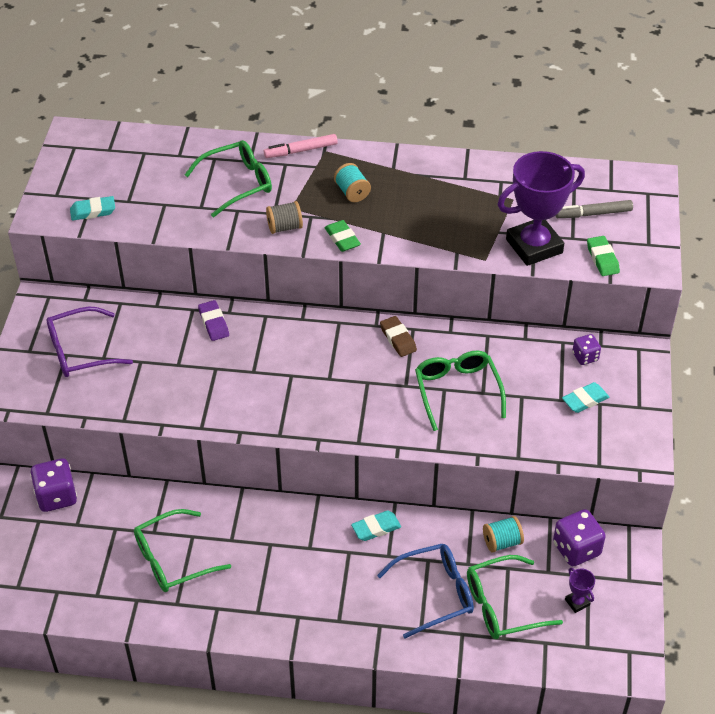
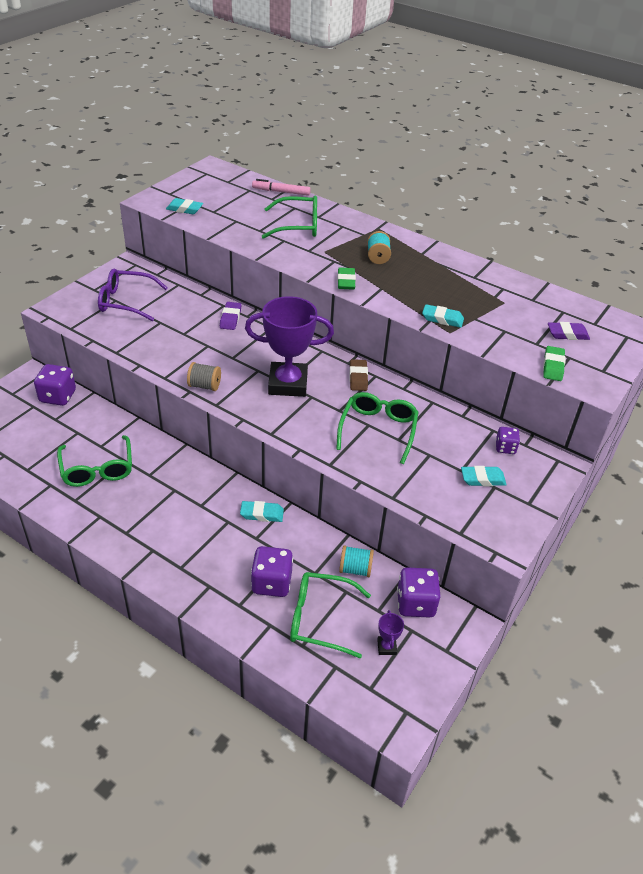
camera: 25 degrees right, 5 degrees down
(172, 559) = (97, 469): green glasses -> green glasses turned 105 degrees counterclockwise
(284, 227) = (309, 261): grey spool -> grey spool (204, 386)
(301, 151) = (360, 222): pink marker -> pink marker (281, 192)
(435, 593) = (271, 583): blue glasses -> purple dice
(468, 246) = (442, 319): none -> turquoise eraser
(534, 246) = (498, 338): purple trophy -> purple trophy (288, 384)
(593, 214) = (567, 334): grey marker -> purple eraser

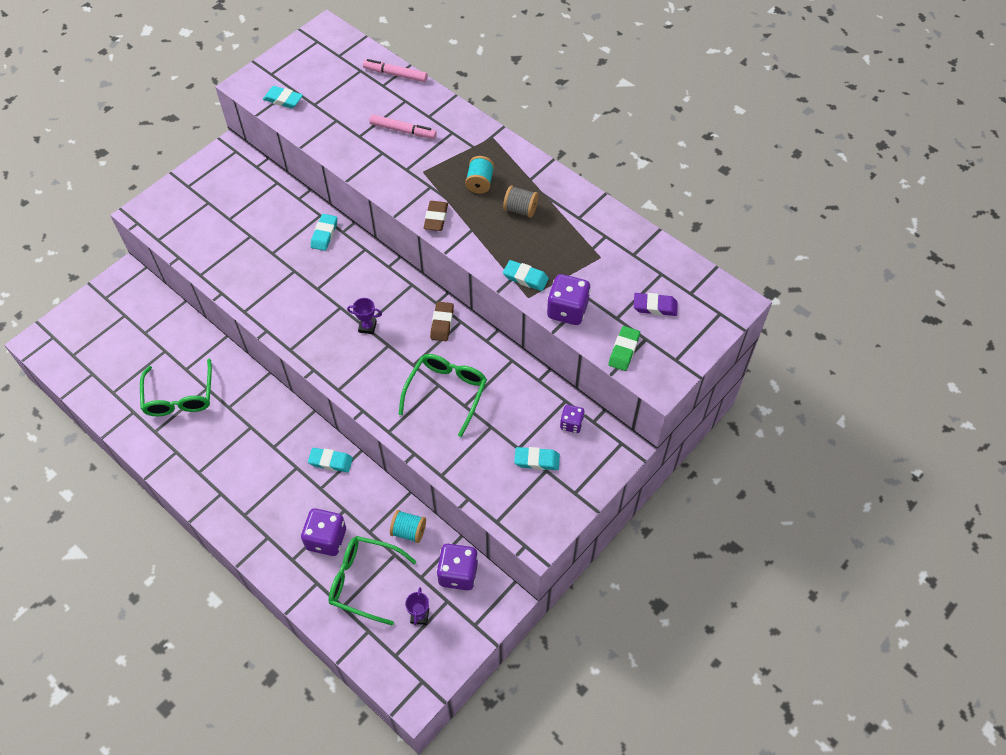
camera: 10 degrees right, 15 degrees up
(58, 396) = (150, 304): purple dice -> purple dice (567, 310)
(126, 301) = (218, 205): purple glasses -> none
(204, 386) = (282, 324): grey spool -> grey spool (520, 209)
(230, 318) = (324, 234): purple eraser -> turquoise eraser
(288, 384) = (367, 327): purple trophy -> purple trophy, size x0.40
(298, 226) = (403, 130): green glasses -> pink marker
(346, 281) = (436, 218): green eraser -> brown eraser

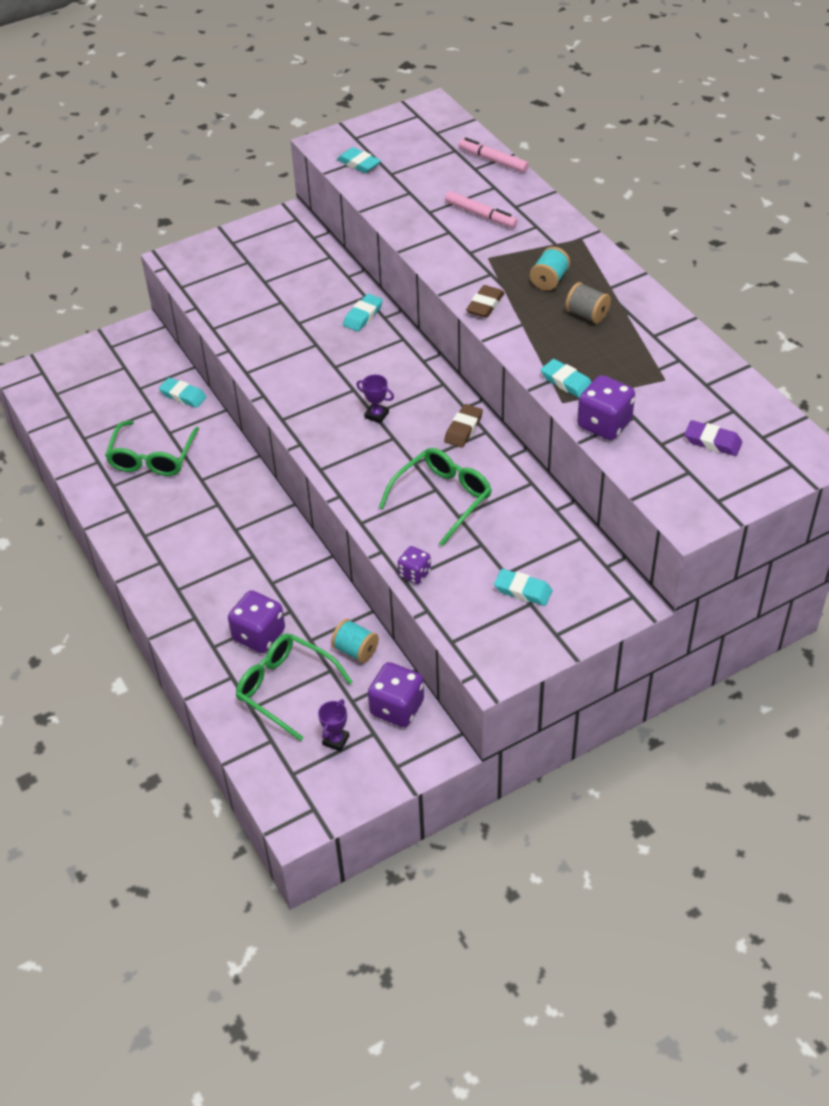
camera: 20 degrees right, 10 degrees down
(331, 461) = (293, 558): turquoise eraser -> turquoise eraser (183, 395)
(571, 424) = (578, 563): purple dice -> purple dice (414, 573)
(624, 350) = (657, 478): green eraser -> none

